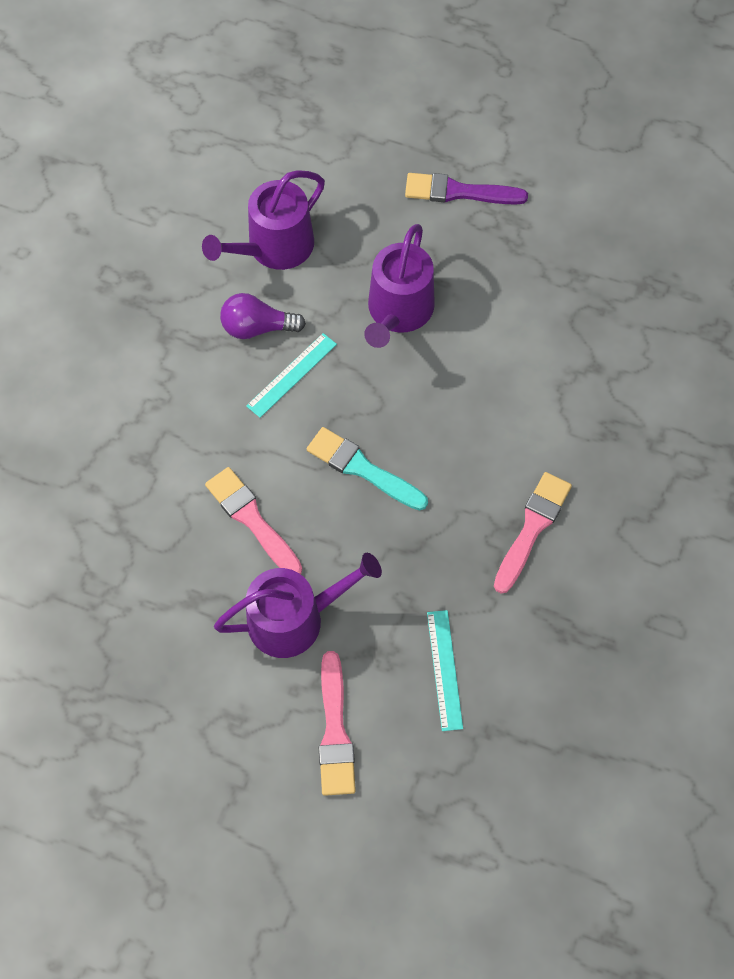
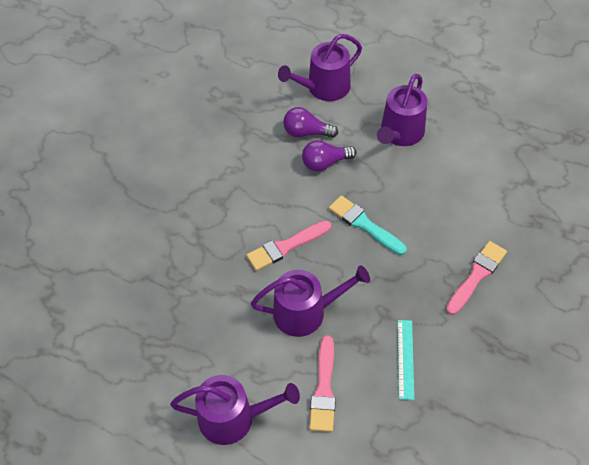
camera: 10 degrees right, 10 degrees down
(213, 793) = (233, 418): none -> purple watering can
(252, 519) = (286, 246): pink brush -> pink brush turned 90 degrees counterclockwise
(292, 375) = (325, 163): turquoise ruler -> purple light bulb
(459, 192) = (448, 68): purple brush -> none

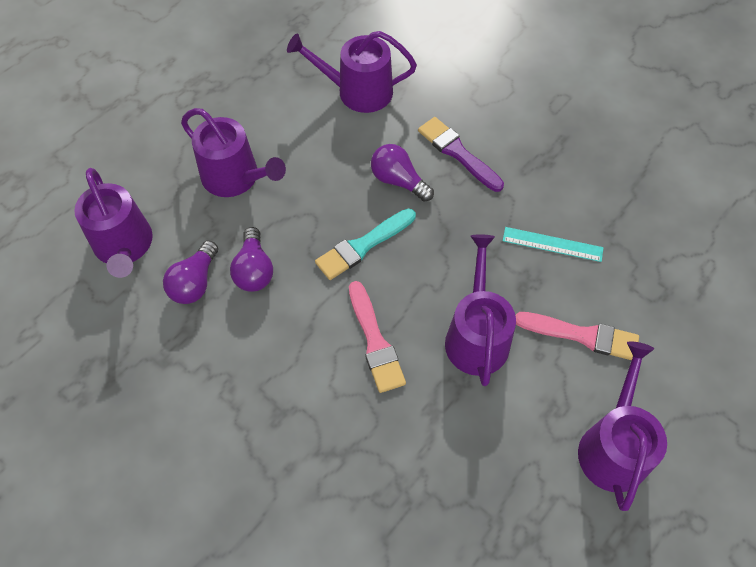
camera: 80 degrees left, 5 degrees up
(433, 237) = (398, 181): none -> purple light bulb
(476, 275) = (457, 153): pink brush -> purple brush
(514, 193) = (358, 91): none -> purple watering can

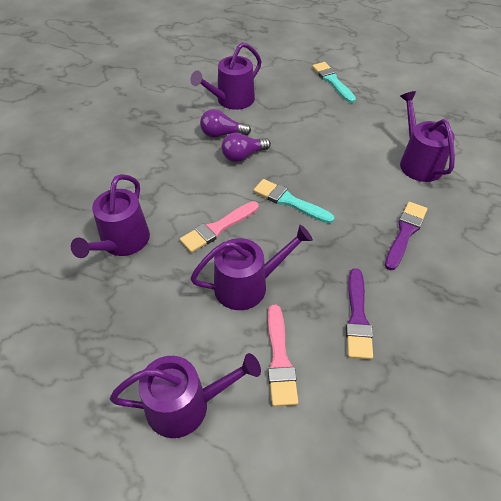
camera: 70 degrees right, 10 degrees down
(156, 110) = (332, 81): none -> turquoise brush
(235, 177) = (305, 127): purple watering can -> purple watering can (122, 242)
(398, 181) = (355, 205): purple light bulb -> none
(552, 244) = (357, 317): turquoise ruler -> purple brush

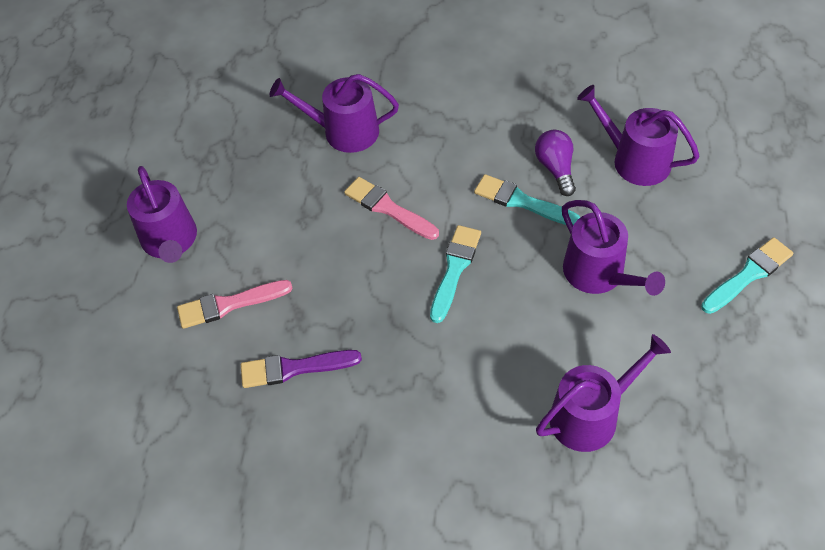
camera: 80 degrees right, 5 degrees up
(243, 156) = (522, 201): purple light bulb -> turquoise brush
(247, 285) = (314, 256): purple watering can -> purple watering can (599, 274)
(405, 233) = (439, 408): purple brush -> none

